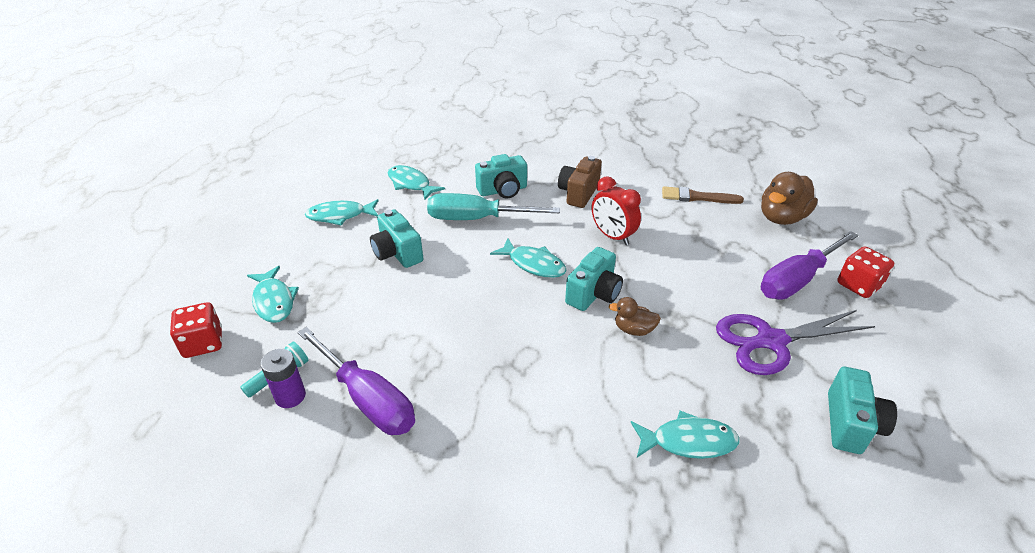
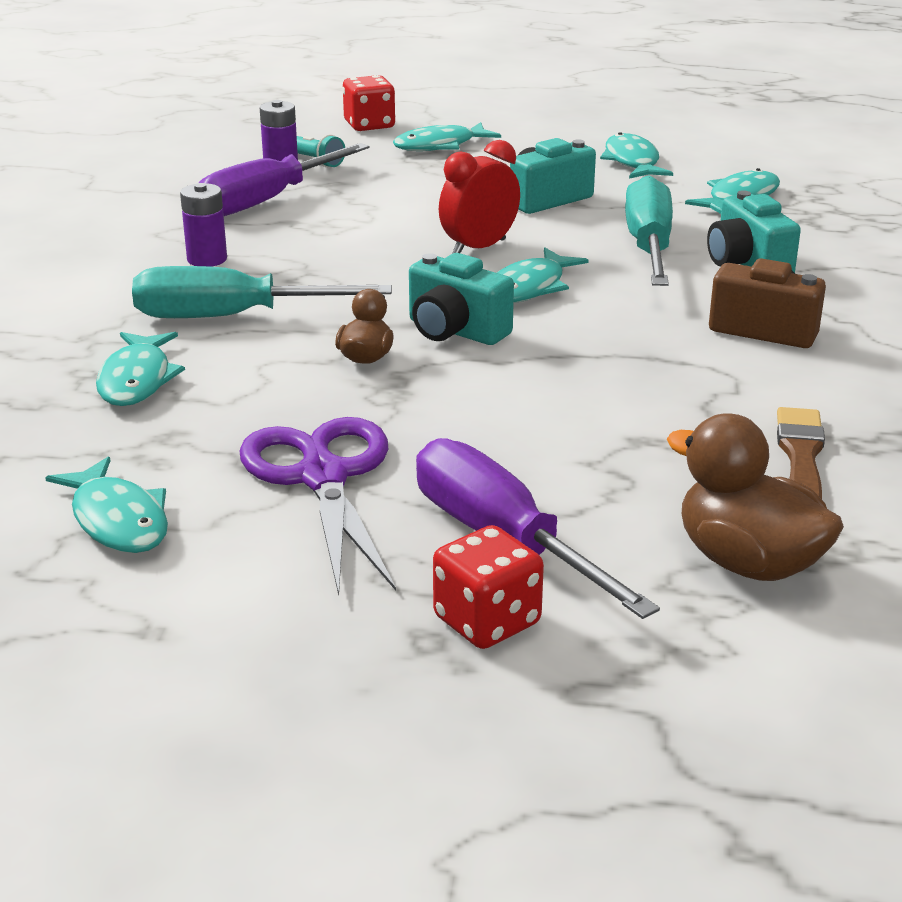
camera: 90 degrees right, 10 degrees down
(485, 426) = (207, 259): none -> purple battery
(586, 399) = (232, 317): none -> turquoise screwdriver
(612, 236) = (623, 354): red clock -> red clock (479, 248)
(850, 424) = (118, 520): turquoise camera -> turquoise fish

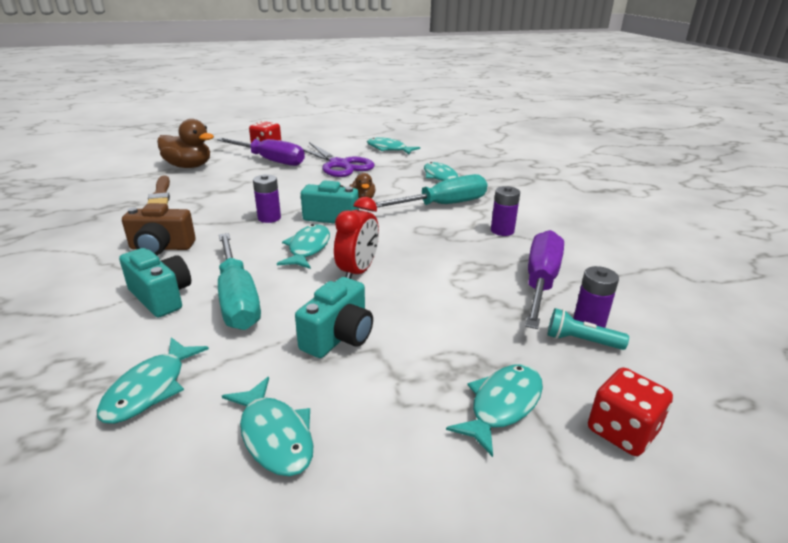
camera: 155 degrees right, 0 degrees up
(571, 351) = (269, 218): none -> purple battery

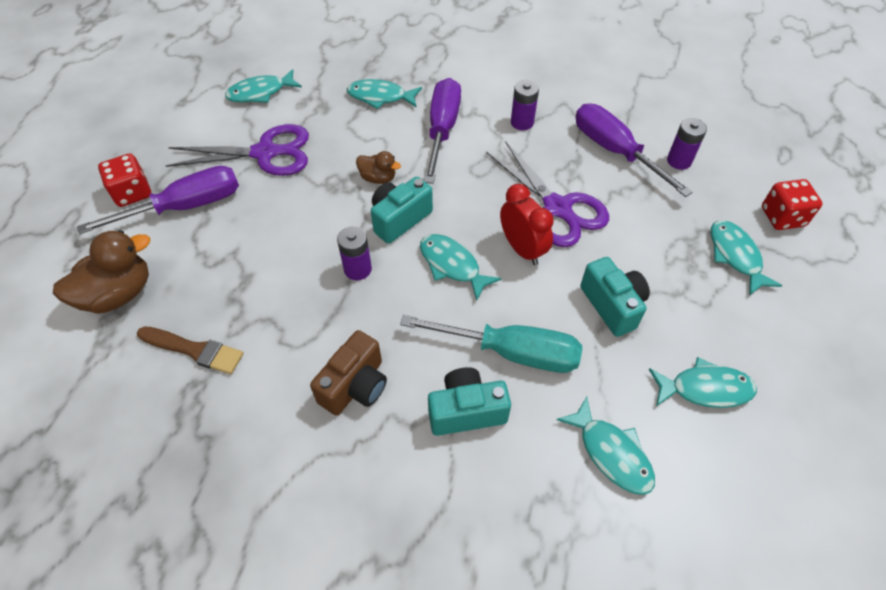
camera: 55 degrees left, 25 degrees up
(426, 274) = (558, 208): none -> purple scissors
(443, 205) = (442, 130): turquoise screwdriver -> purple screwdriver
(581, 341) = (695, 178): turquoise flashlight -> none

